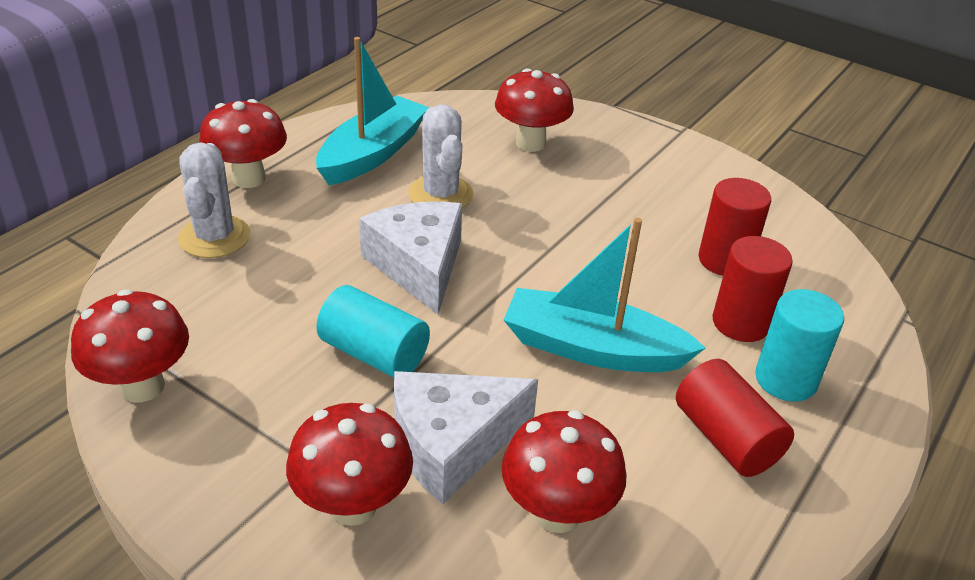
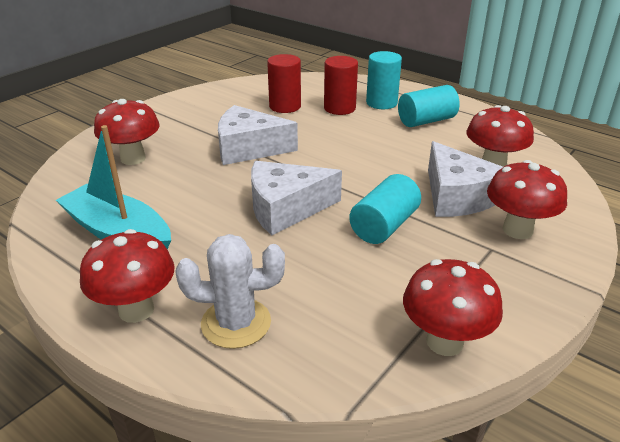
camera: 85 degrees left, 5 degrees down
(440, 194) = (194, 198): white cactus -> none
(573, 229) = (249, 148): none -> white cheese
(593, 349) = (366, 149): turquoise boat -> none
(726, 438) = (426, 121): red cylinder -> turquoise cylinder

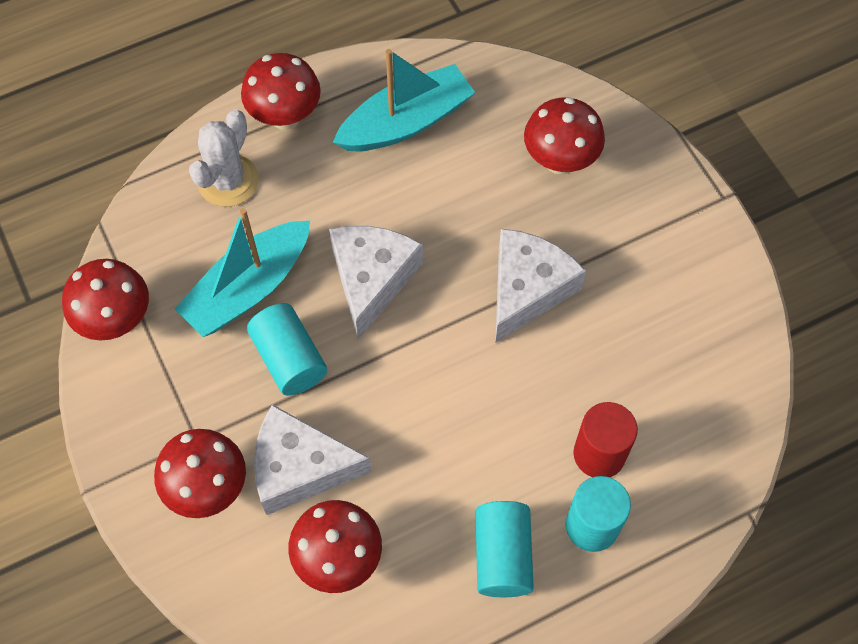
camera: 115 degrees right, 30 degrees up
(285, 106) = (638, 381): red cylinder -> none
(342, 267) = (248, 288): none -> turquoise boat

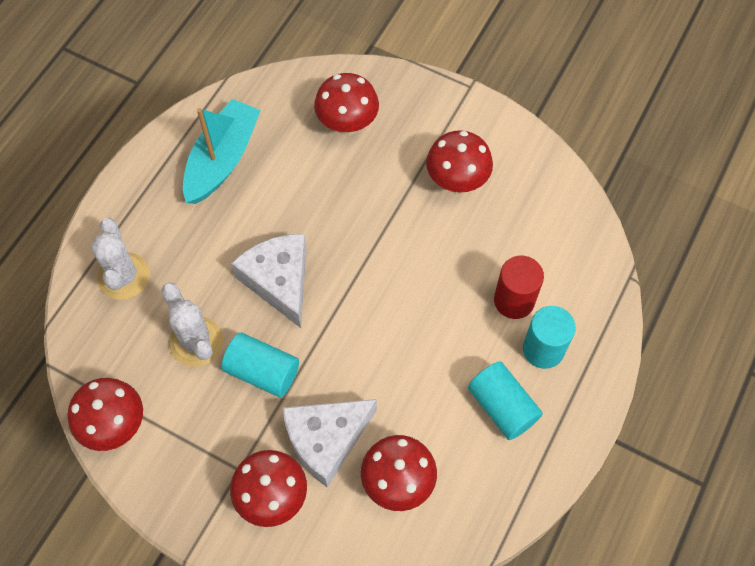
camera: 35 degrees left, 0 degrees up
(248, 288) = (196, 341): turquoise boat -> white cactus
(285, 116) = (132, 206): red mushroom -> red mushroom (456, 181)
(527, 289) = (389, 223): white cheese -> none

